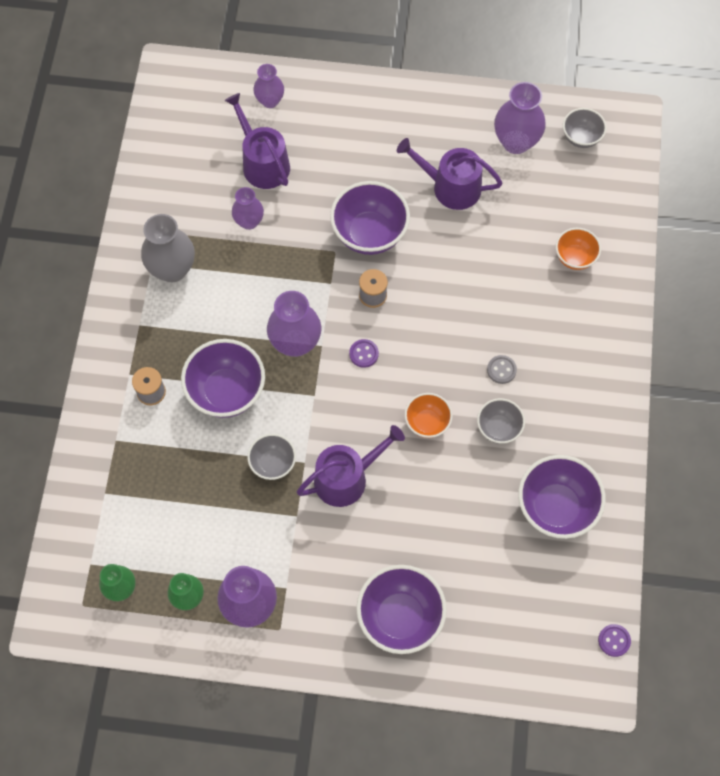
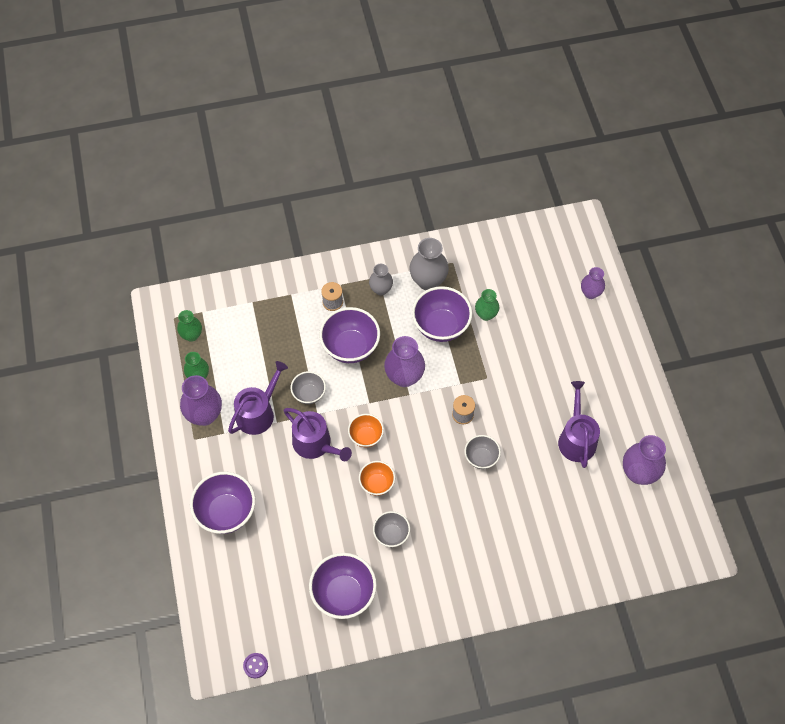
camera: 70 degrees right, 5 degrees down
(159, 328) = (381, 289): none -> grey vase
(249, 221) = (486, 314): purple vase -> green vase
(262, 163) = (537, 306): purple watering can -> purple watering can (258, 412)
(364, 354) = (414, 424): purple button -> none
(369, 234) = (511, 396): purple bowl -> purple bowl (441, 326)
(501, 370) = (439, 522): grey button -> none
(575, 257) = (556, 547): orange bowl -> orange bowl (366, 436)
(581, 138) = (666, 521): grey bowl -> grey bowl (481, 458)

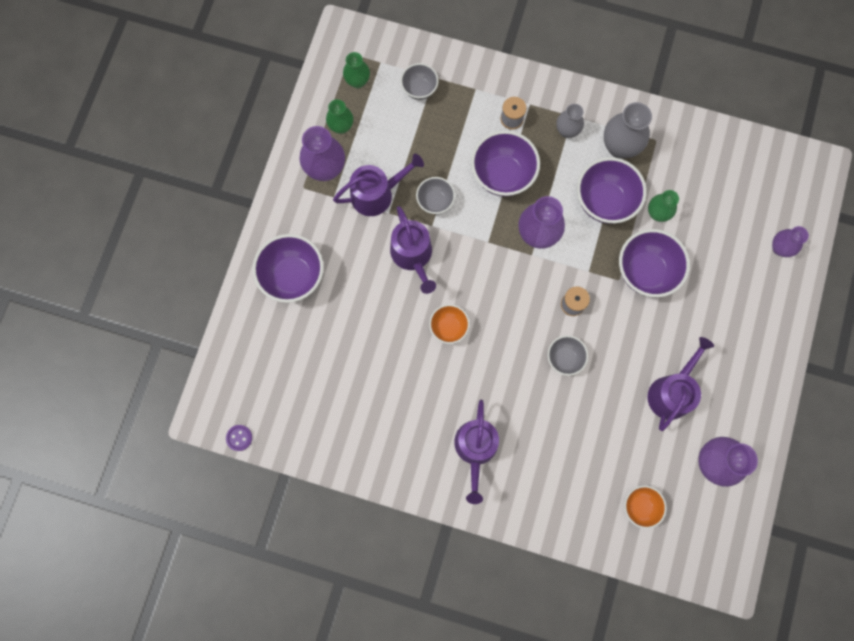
camera: 30 degrees right, 15 degrees up
(343, 594) = (356, 417): purple bowl -> purple bowl (645, 271)
(366, 436) = (465, 274): orange bowl -> orange bowl (640, 506)
(391, 534) = (433, 385): grey bowl -> grey bowl (419, 89)
(454, 565) = (475, 449): none -> purple watering can

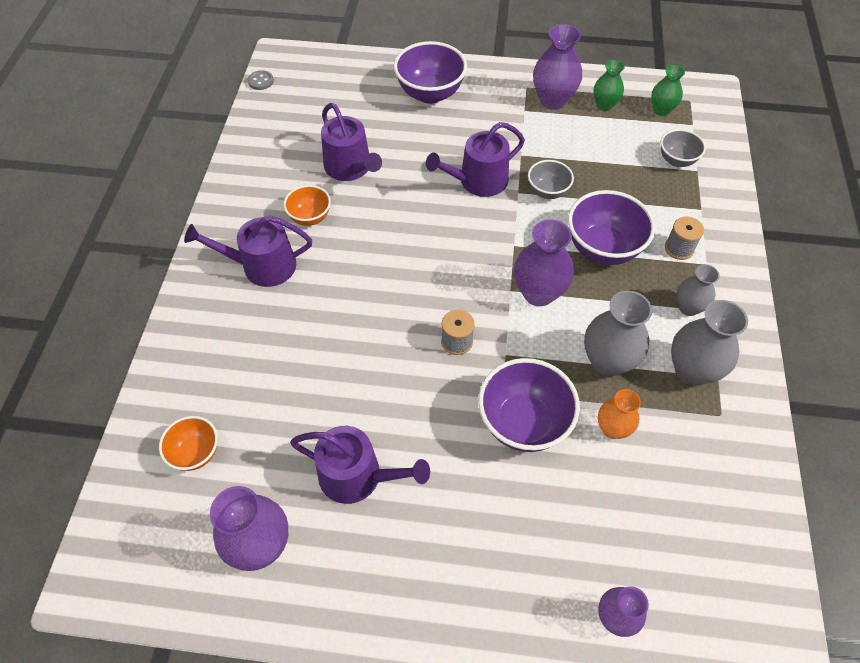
camera: 80 degrees right, 20 degrees down
(239, 438) = (261, 81): purple button -> grey button
(377, 194) = (539, 143): purple watering can -> purple watering can (350, 168)
(448, 327) = (401, 223): orange bowl -> orange bowl (310, 217)
(564, 358) = (384, 341): grey bowl -> none
(604, 201) = (607, 361): purple bowl -> grey vase
(657, 213) = (612, 428): green vase -> orange vase

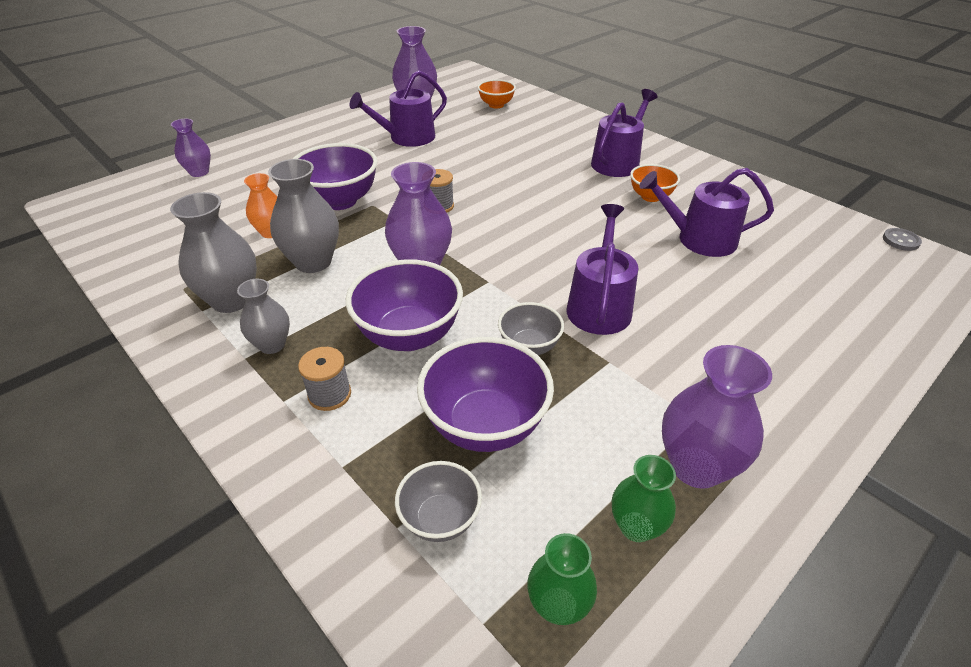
camera: 130 degrees right, 15 degrees down
(430, 94) = (797, 350): purple bowl -> purple bowl (485, 425)

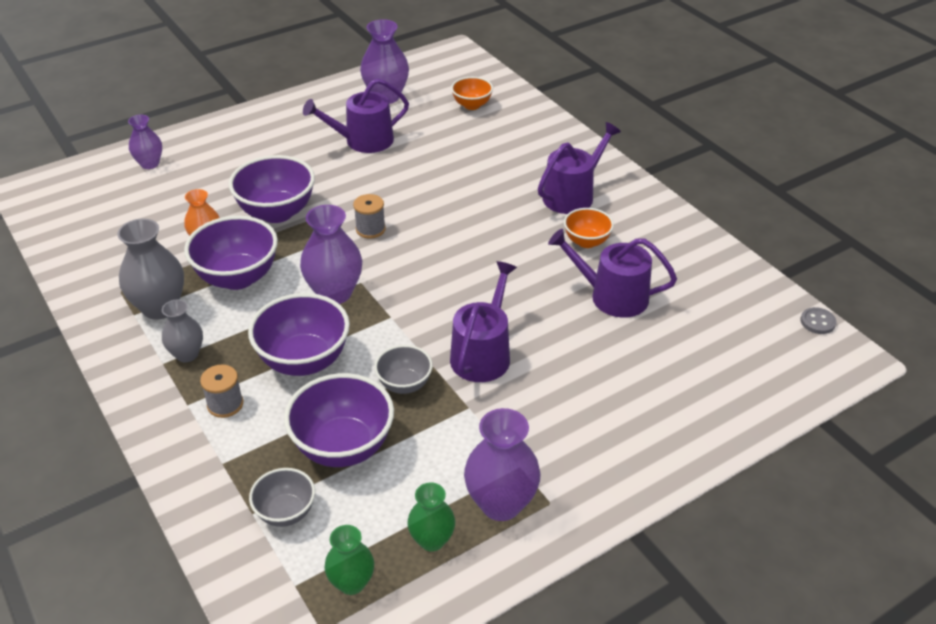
camera: 10 degrees right, 0 degrees up
(313, 262) = (238, 277): grey vase -> purple bowl

